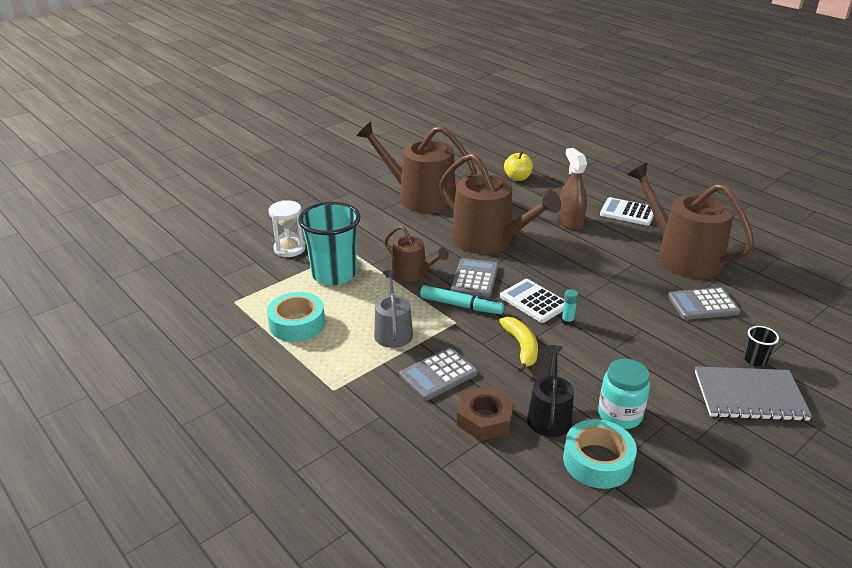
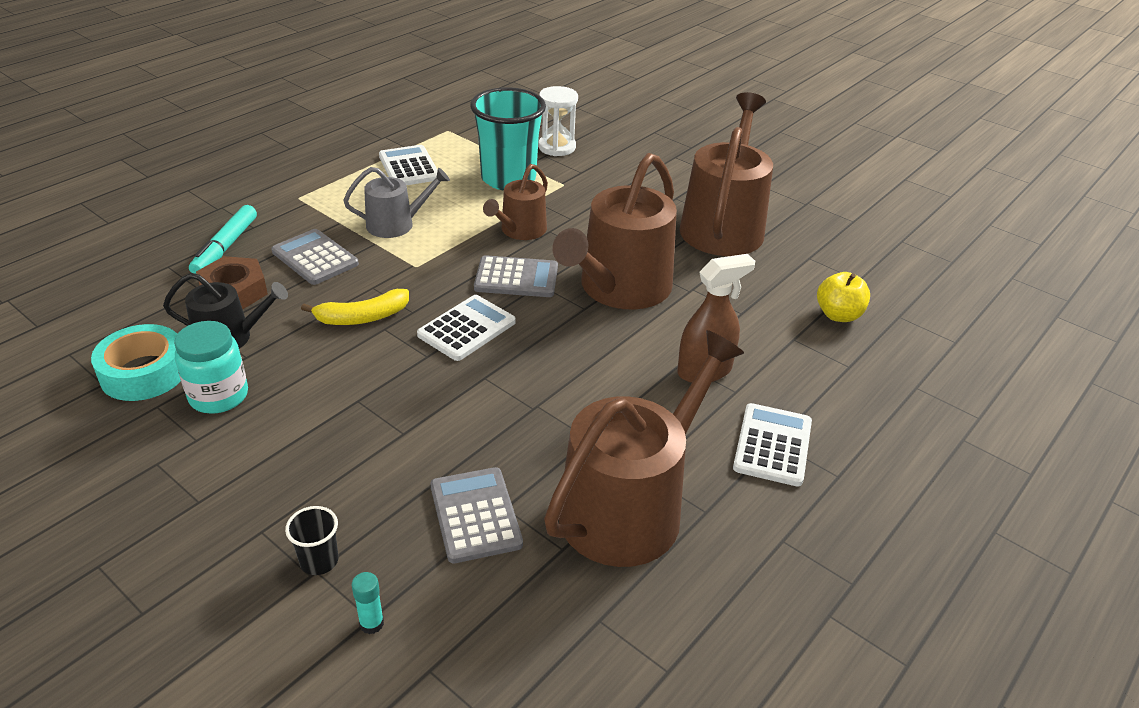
camera: 80 degrees right, 5 degrees up
(297, 324) = (409, 167): turquoise tape -> white calculator
(461, 306) = (451, 269): turquoise marker -> turquoise marker (225, 247)
(567, 321) = (420, 358): turquoise glue stick -> turquoise glue stick (371, 623)
(749, 396) = (233, 537): grey notebook -> none

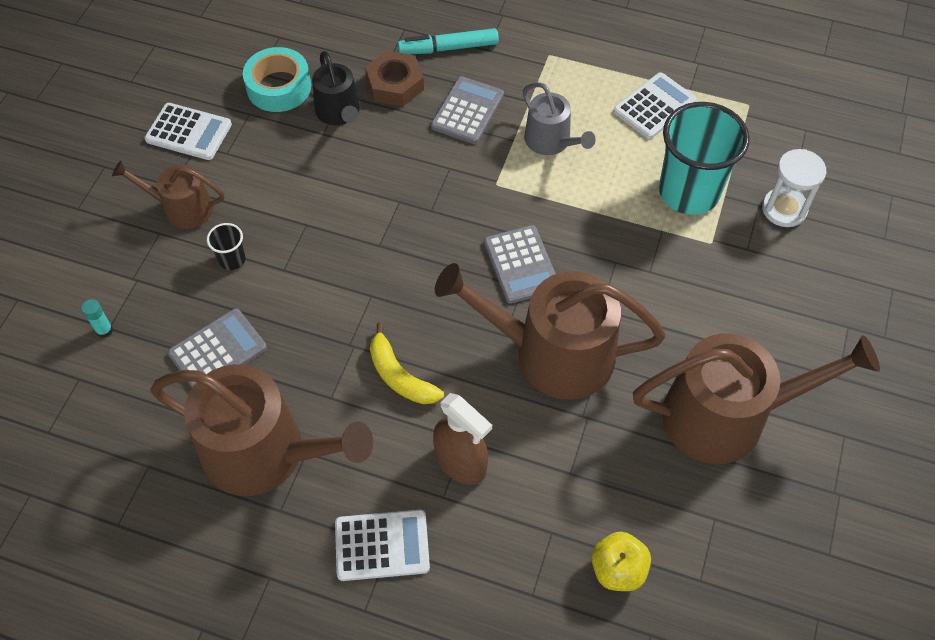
camera: 70 degrees right, 20 degrees up
(219, 396) = (274, 141): turquoise jar -> none
(319, 561) = (145, 277): black cup -> black cup (232, 259)
(362, 317) = (405, 180): yellow banana -> yellow banana (399, 376)
(467, 329) = (428, 257): white calculator -> white calculator (188, 132)
(520, 230) = (600, 238): brown watering can -> brown watering can (181, 208)

